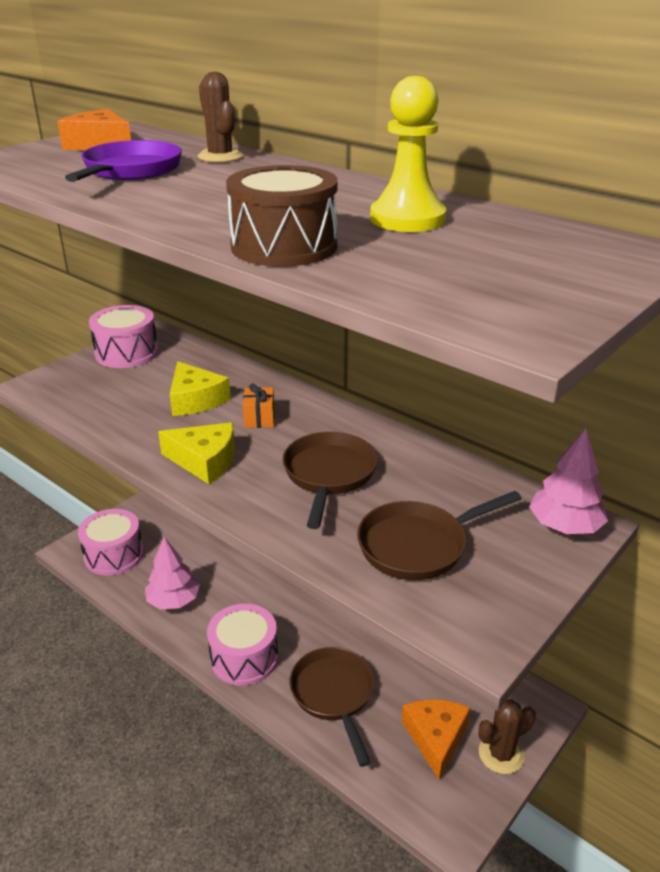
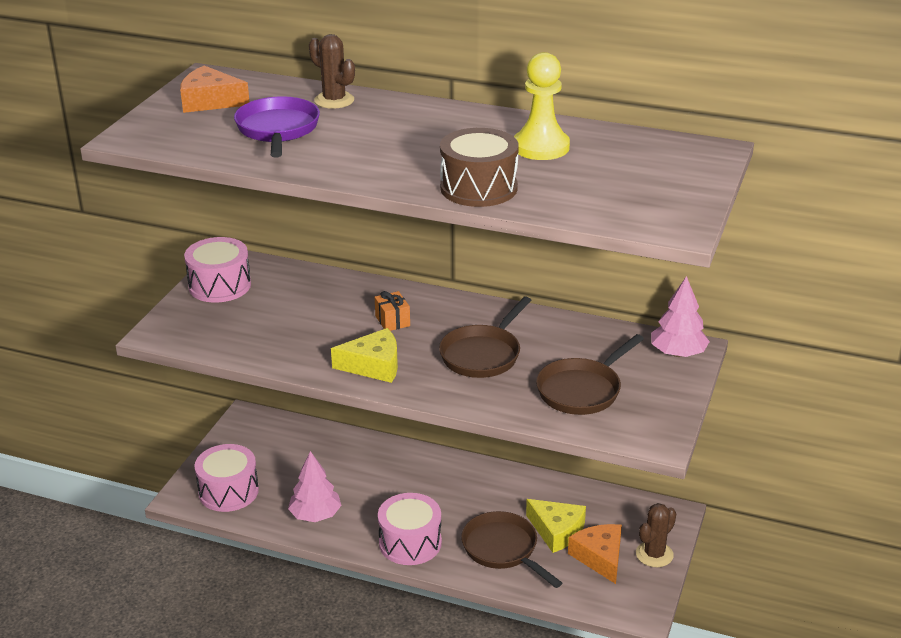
camera: 20 degrees left, 0 degrees up
(195, 400) = (323, 316): yellow cheese -> yellow cheese (556, 531)
(329, 475) = (483, 354): brown pan -> brown pan turned 135 degrees counterclockwise

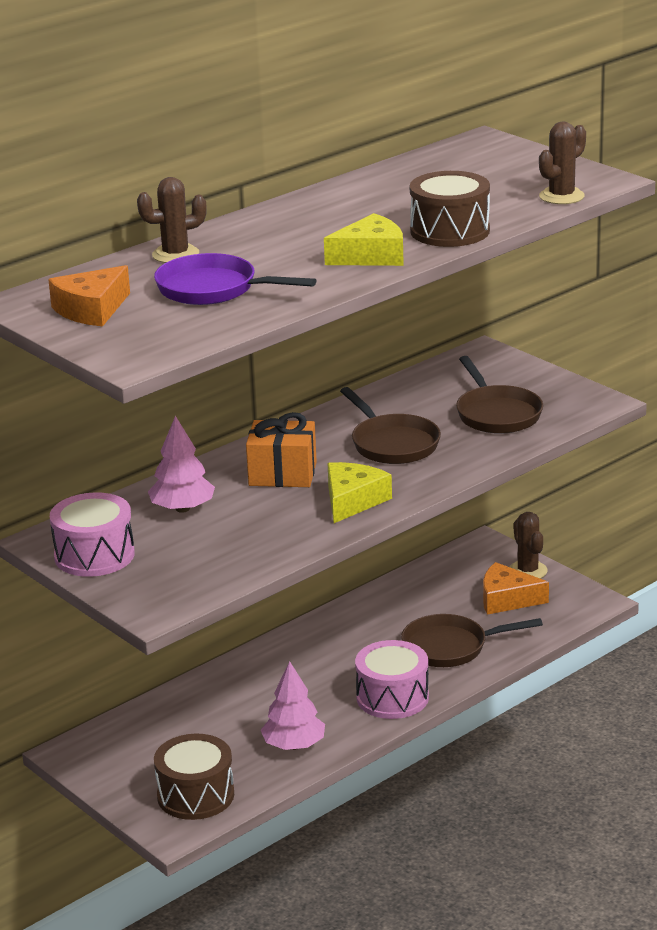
camera: 60 degrees left, 5 degrees down
(228, 491) = (195, 795): pink drum -> brown drum
(392, 321) = (282, 474): orange gift -> orange gift, size x1.72
(541, 147) = (398, 194): yellow pawn -> none
(556, 531) = (451, 610): yellow cheese -> yellow cheese (371, 256)
(614, 217) = (561, 196): none -> brown cactus
(678, 353) = (484, 359): pink tree -> pink tree (182, 509)

